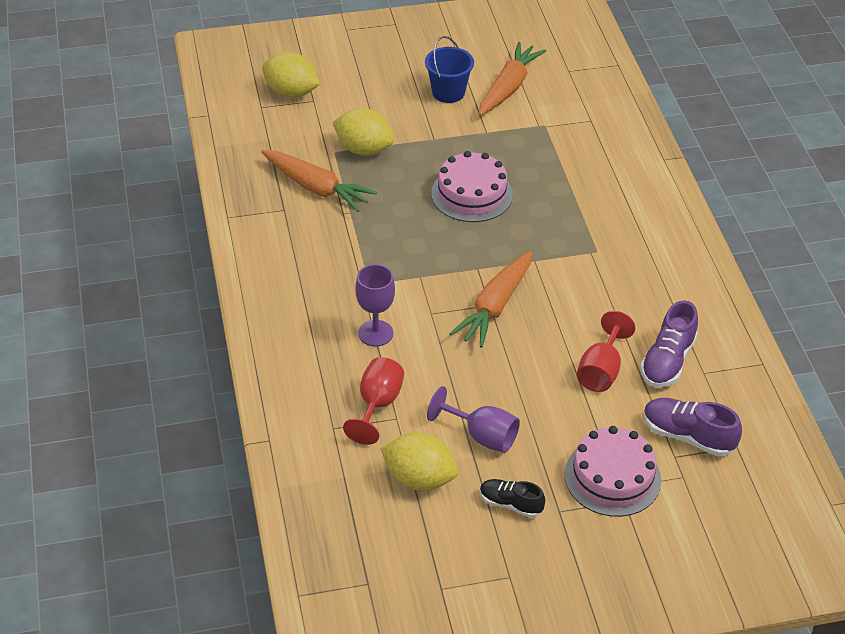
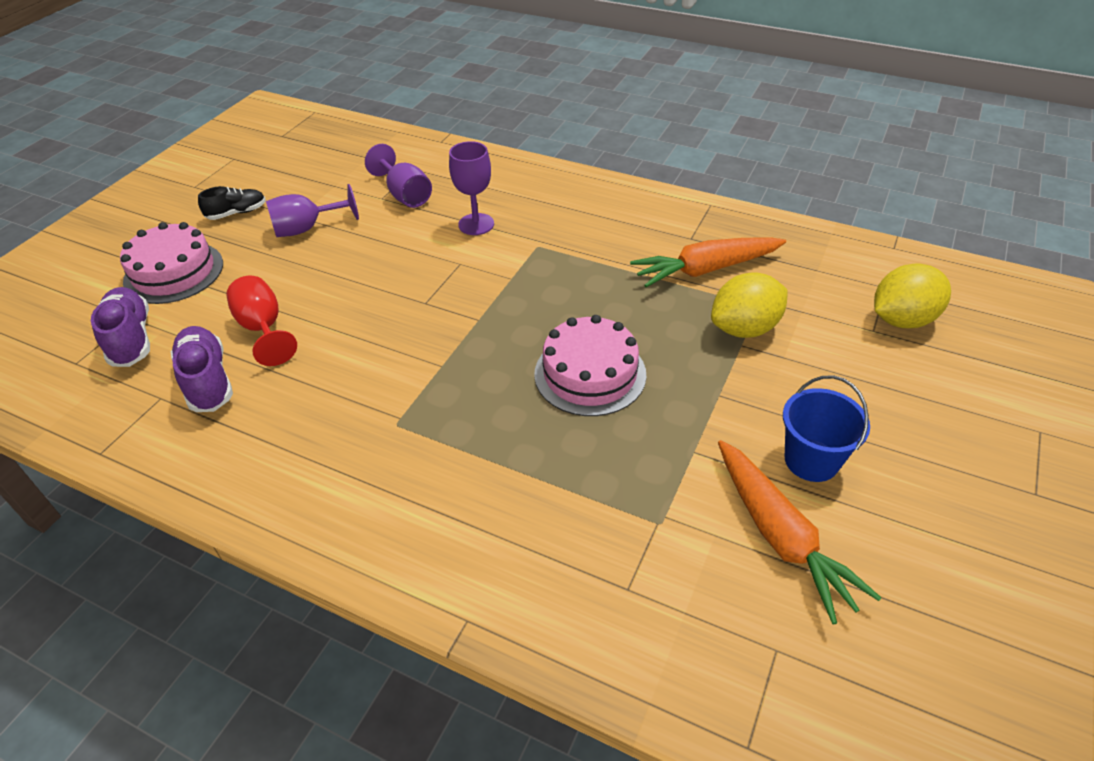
camera: 130 degrees right, 0 degrees up
(377, 405) = (405, 195): red goblet -> purple goblet
(419, 479) = (318, 185): yellow lemon -> none
(495, 307) = (418, 304): orange carrot -> none
(688, 436) = (131, 339): purple shoe -> purple shoe turned 90 degrees counterclockwise

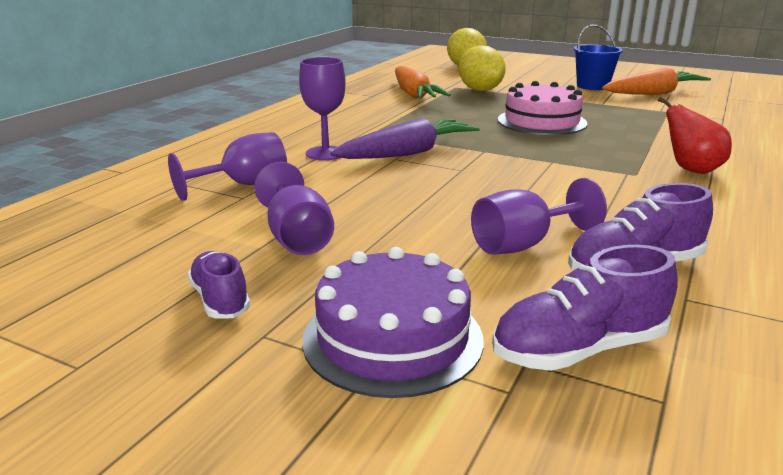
camera: 90 degrees left, 20 degrees down
(174, 272) = (392, 338): pink cake -> purple cake
(237, 213) = (220, 300): black shoe -> purple shoe
(263, 329) = (523, 244): red goblet -> purple goblet
(403, 475) = (691, 169): none -> red pear
(474, 270) = (408, 153): none -> purple carrot

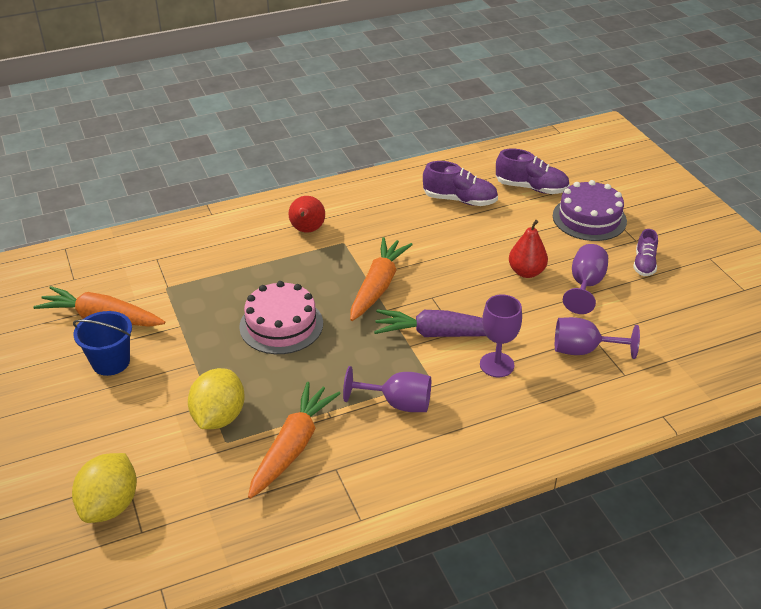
camera: 140 degrees left, 15 degrees up
(394, 222) = (526, 272): none -> red pear
(523, 244) = (484, 230): purple goblet -> purple goblet (397, 403)
(526, 160) = (378, 286): none -> orange carrot

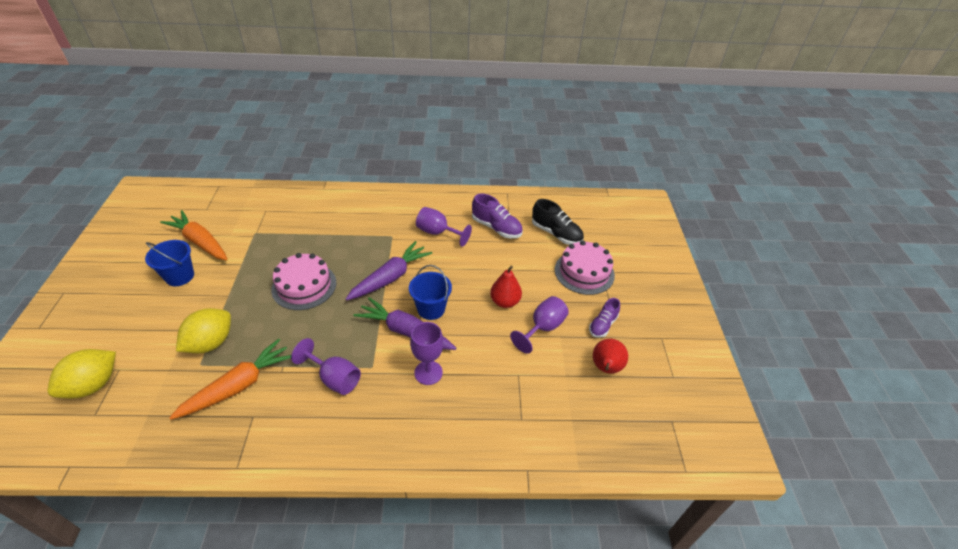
camera: 20 degrees right, 5 degrees up
(307, 230) = (375, 219): red pear -> red pear (605, 368)
(378, 286) = (390, 277): orange carrot -> purple carrot
(450, 303) = (431, 309): none -> blue bucket
(531, 188) = (556, 234): purple shoe -> black shoe
(583, 350) = (503, 384): purple goblet -> purple goblet (438, 233)
(589, 218) = (584, 272): purple cake -> pink cake

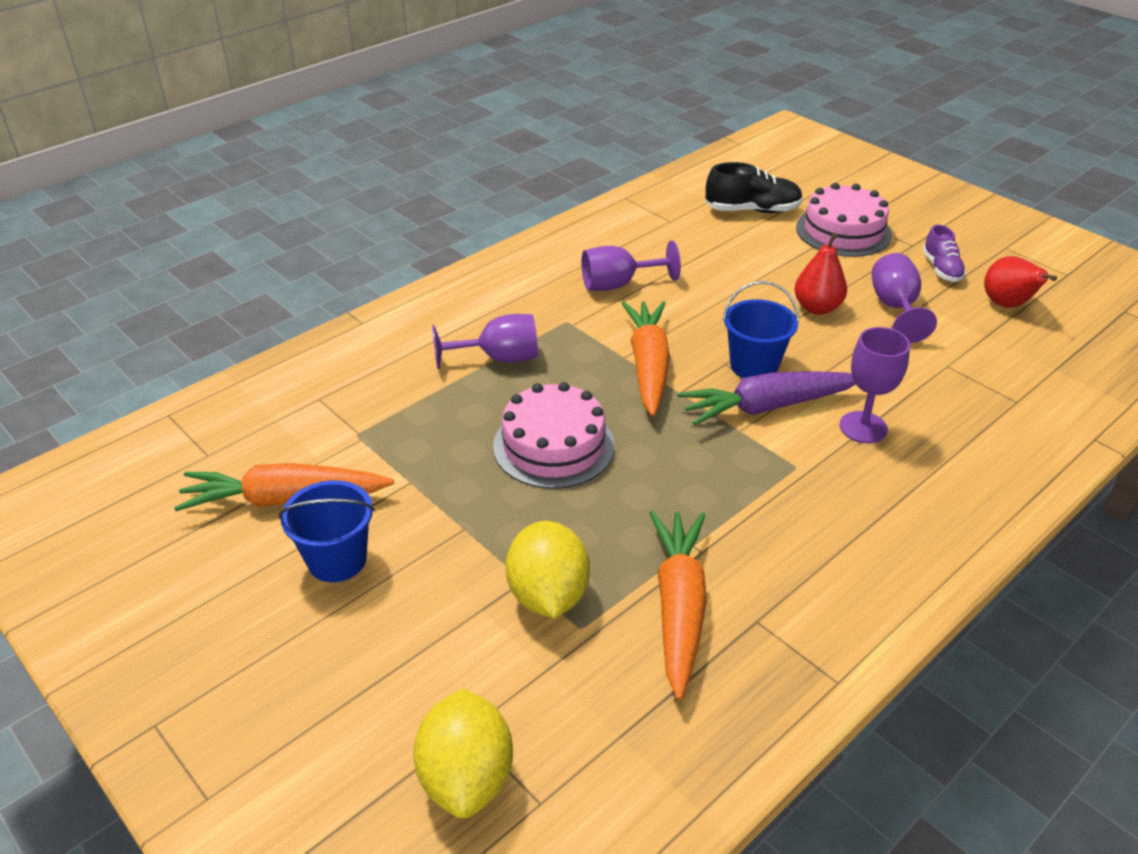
camera: 40 degrees left, 5 degrees down
(334, 378) = (777, 509): purple goblet -> purple goblet (499, 358)
(390, 277) = (648, 365): purple carrot -> orange carrot
(496, 228) = (677, 240): purple shoe -> none

